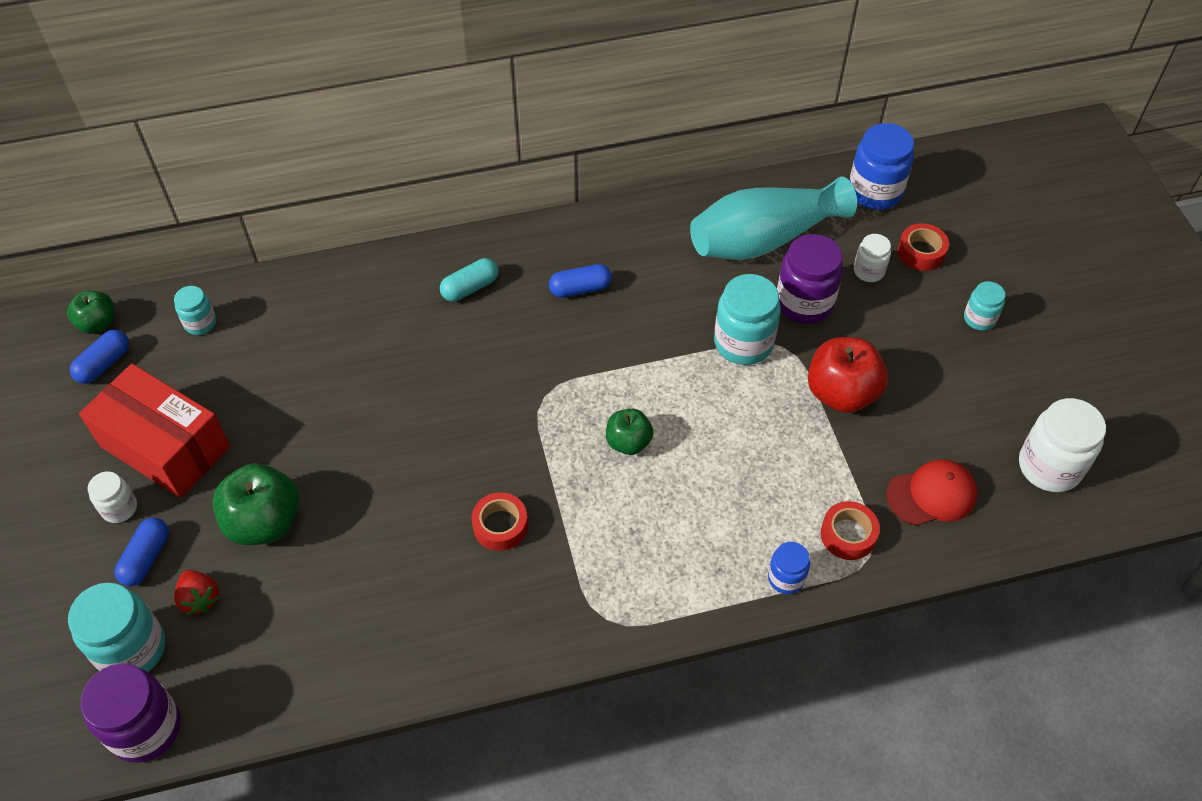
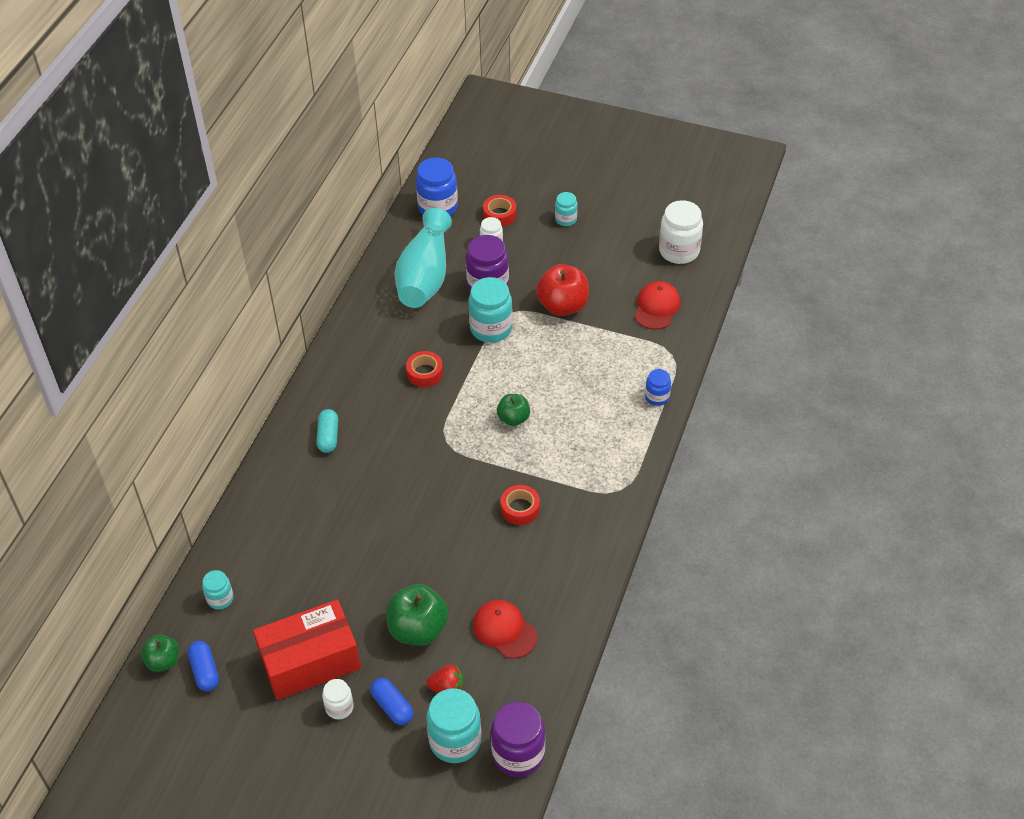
camera: 55 degrees left, 5 degrees down
(314, 611) = (505, 630): none -> red cap
(580, 289) = (381, 382): blue capsule -> none
(848, 535) = (652, 356): red tape -> red tape (425, 373)

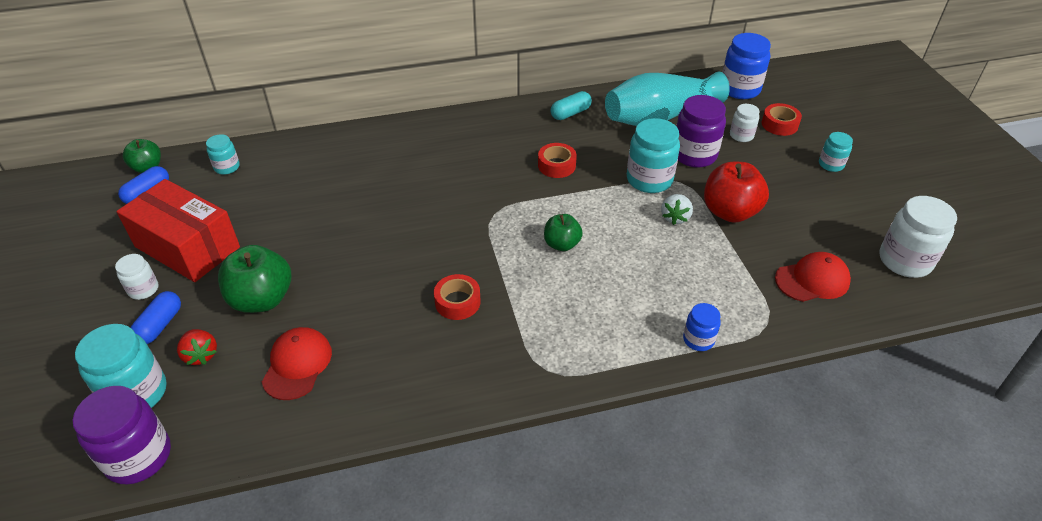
camera: 55 degrees right, 5 degrees down
(328, 437) = (437, 145): turquoise capsule -> turquoise capsule (570, 113)
(542, 339) = (675, 217): none -> white strawberry

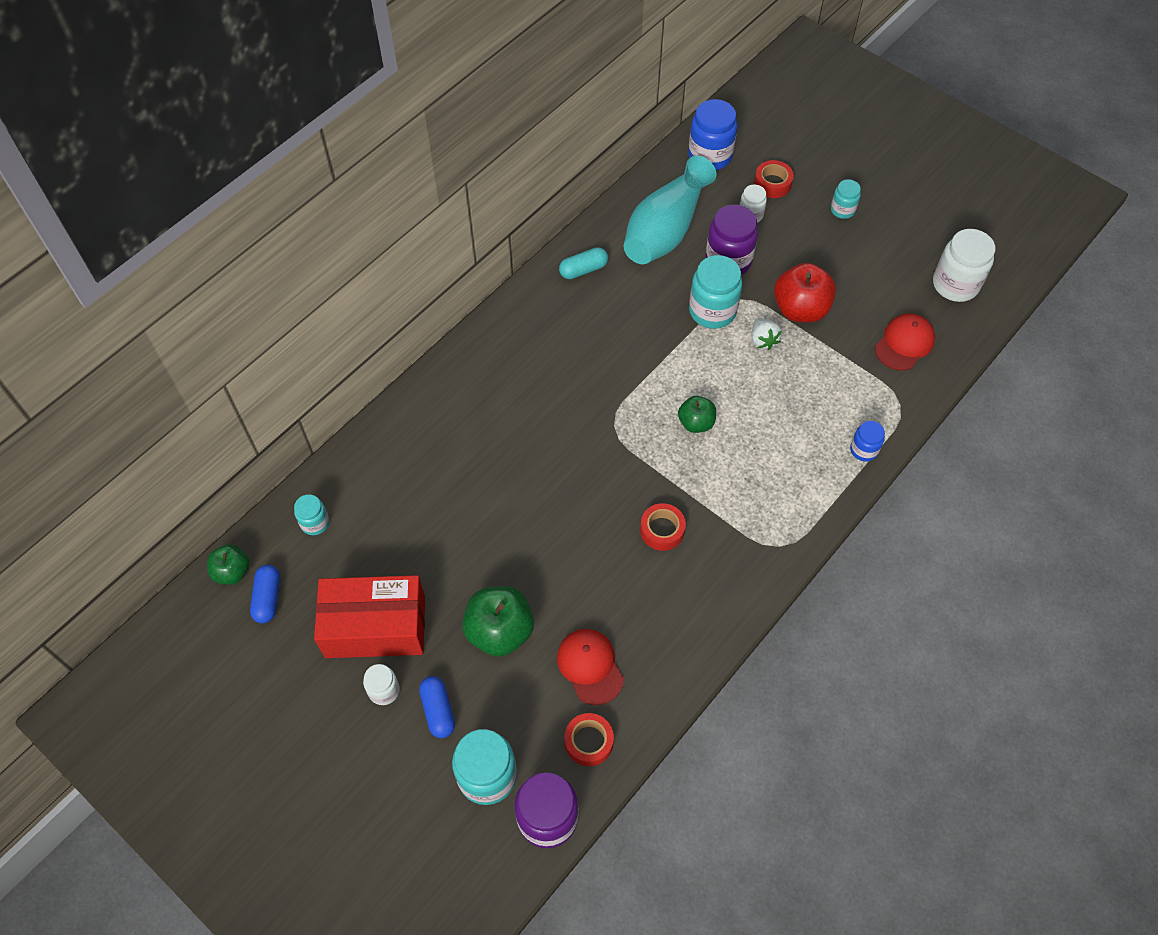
camera: 35 degrees left, 15 degrees up
(201, 355) = (503, 711): red strawberry -> none
(556, 165) = (622, 340): red tape -> red tape (589, 742)
(570, 113) = (583, 269): turquoise capsule -> turquoise capsule turned 45 degrees clockwise

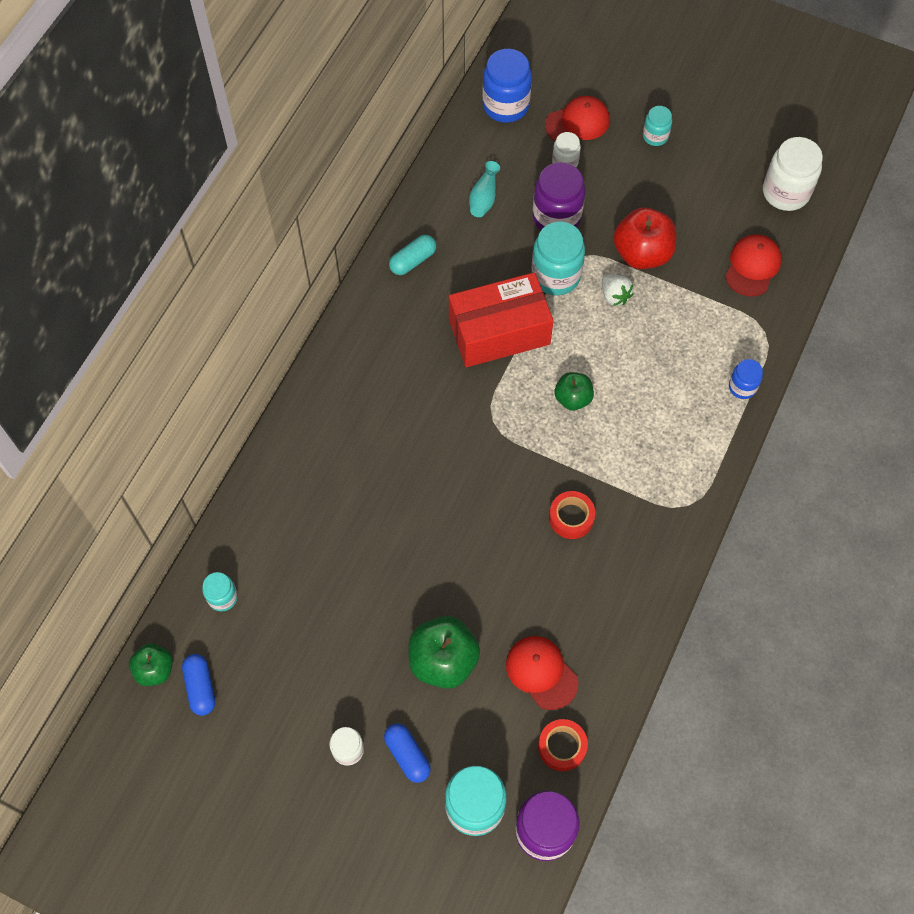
camera: 15 degrees left, 5 degrees up
(375, 626) = (319, 688): red box -> red box (499, 332)
(665, 230) = (484, 197): turquoise vase -> turquoise vase, size x0.43
(772, 184) = (577, 122): red tape -> red cap

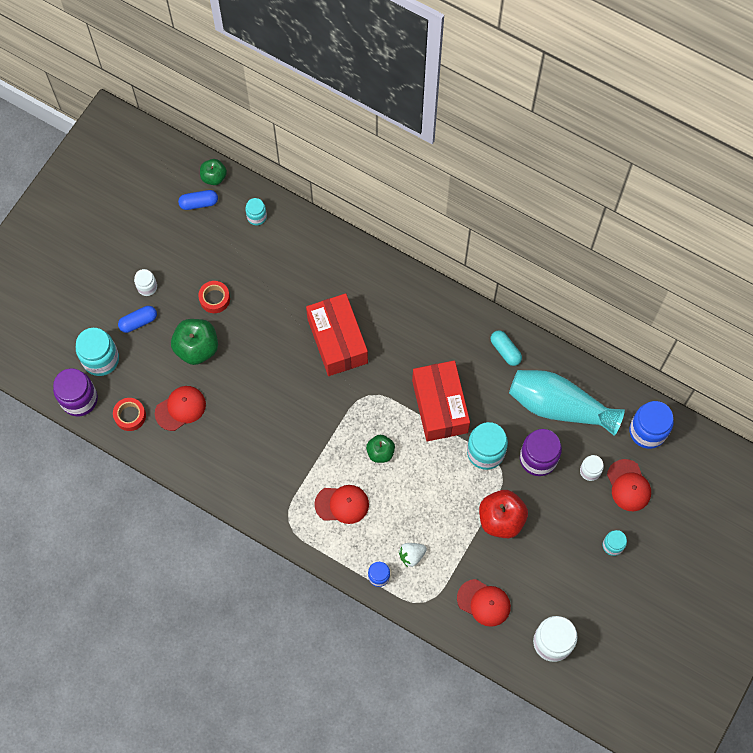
camera: 95 degrees right, 5 degrees up
(416, 466) = (337, 341): none -> red box
(484, 197) = (559, 406): turquoise vase -> turquoise vase, size x2.31
(571, 518) = (287, 440): red tape -> red tape (214, 299)
(614, 296) = (464, 493): white strawberry -> white strawberry (411, 555)
(652, 439) = (342, 504): none -> red cap

